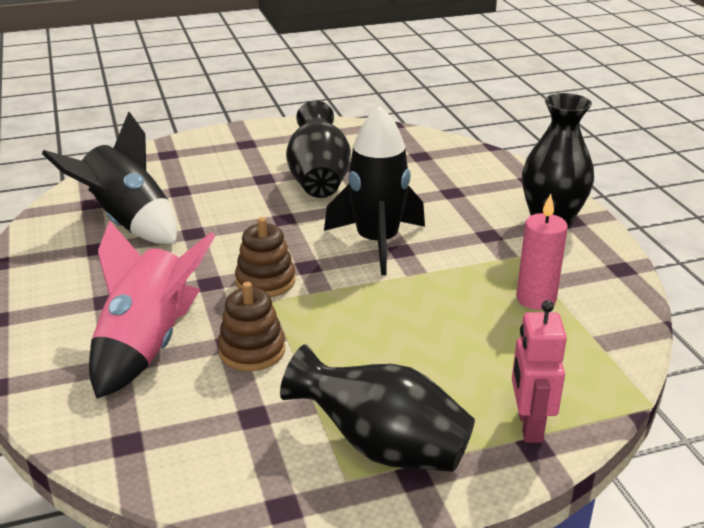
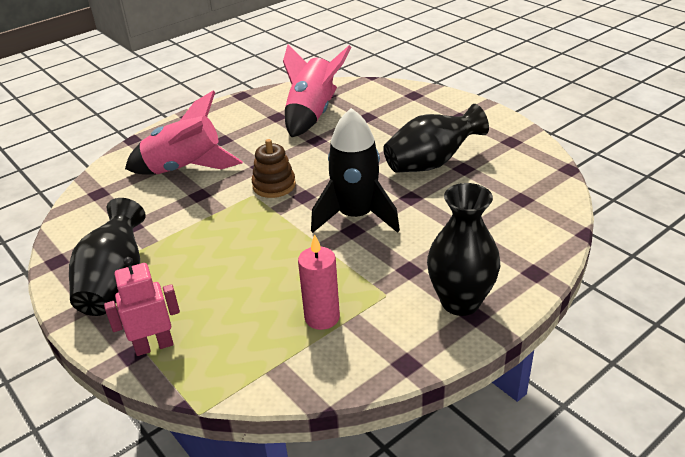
camera: 70 degrees right, 5 degrees up
(128, 222) = (312, 115): black rocket -> pink rocket
(252, 350) = (194, 205): brown stacking toy -> none

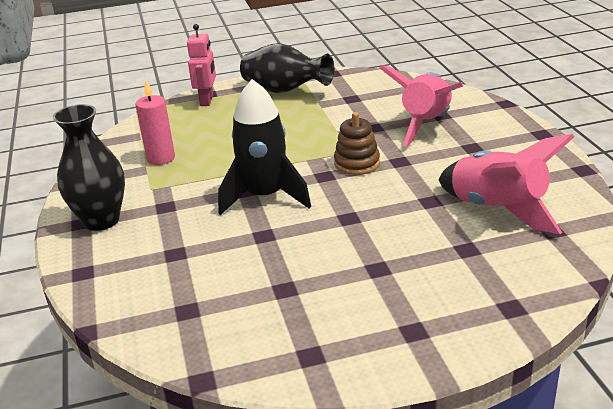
camera: 115 degrees right, 5 degrees down
(431, 163) = (315, 268): black vase -> none

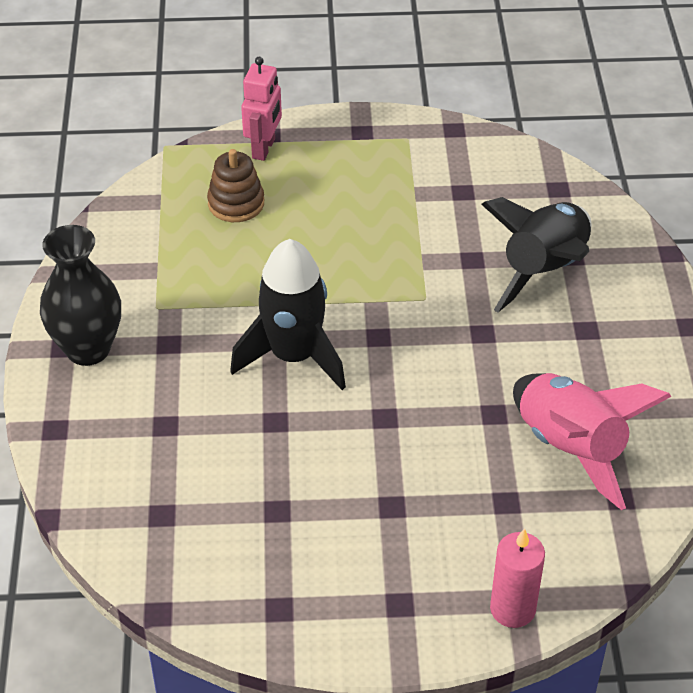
camera: 10 degrees right, 15 degrees up
(161, 158) = (179, 253): pink candle -> pink candle (512, 609)
(284, 91) = (375, 153): black vase -> none
(357, 163) = (426, 324): brown stacking toy -> brown stacking toy (236, 203)
(426, 124) = (544, 270): pink rocket -> black rocket

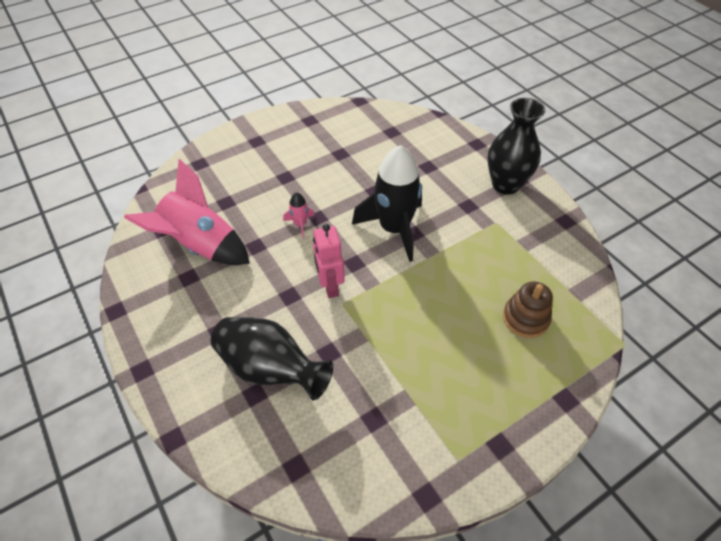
camera: 150 degrees right, 5 degrees up
(264, 148) = (556, 381): pink robot -> pink robot (330, 286)
(415, 418) = (300, 224): none -> pink rocket
(512, 609) = (201, 158): pink candle -> none
(544, 270) = (270, 369): black rocket -> black vase

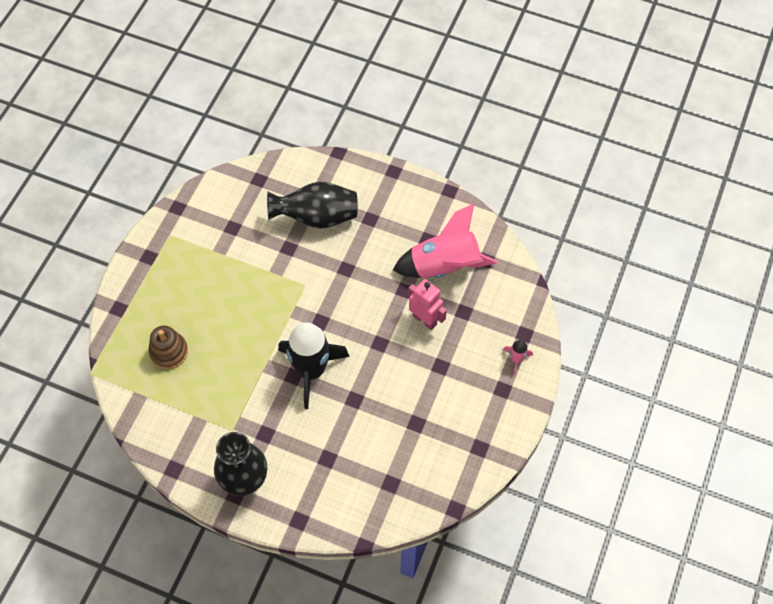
camera: 145 degrees right, 10 degrees up
(300, 224) = (387, 328): pink rocket -> pink rocket (516, 359)
(330, 286) = (324, 292): pink robot -> pink robot (425, 319)

